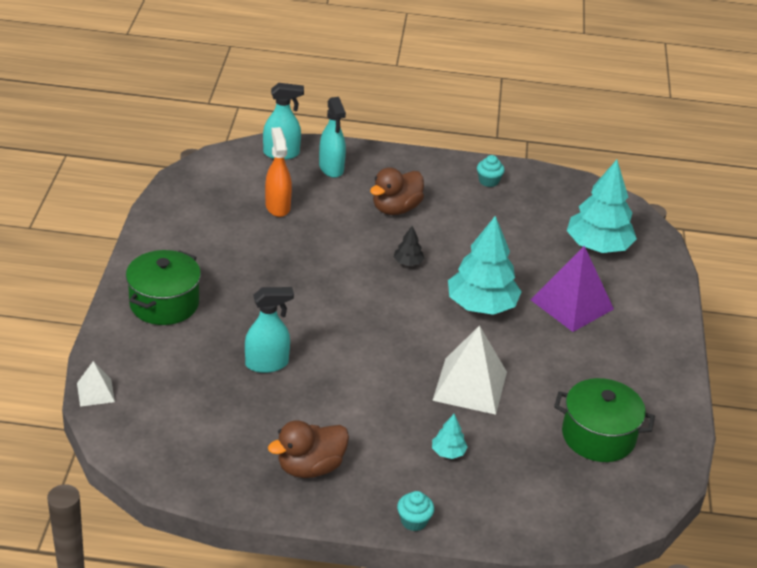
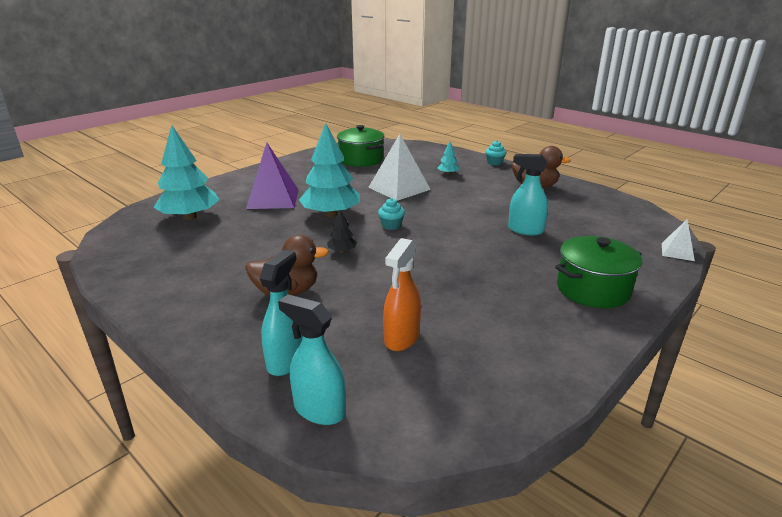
camera: 140 degrees left, 10 degrees down
(488, 181) = (163, 285): turquoise cupcake -> turquoise cupcake (391, 225)

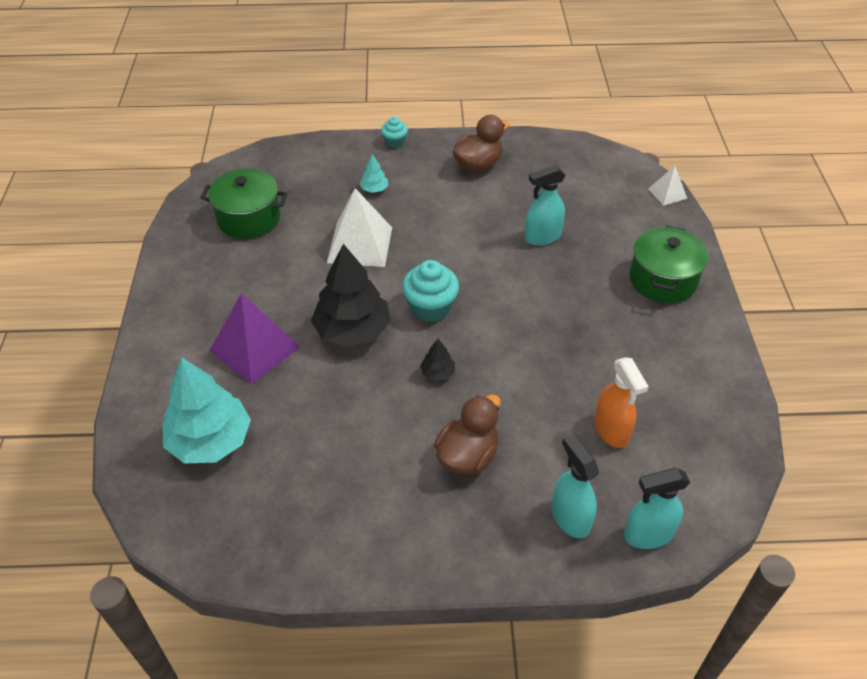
camera: 45 degrees left, 20 degrees up
(331, 214) = (352, 330): turquoise tree -> black tree
(391, 225) = (430, 307): turquoise cupcake -> turquoise cupcake, size x1.74

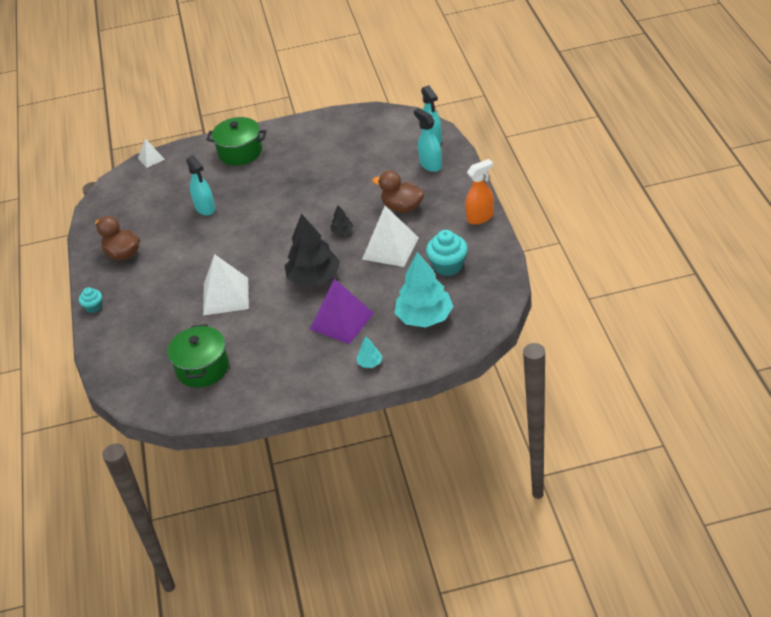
camera: 95 degrees left, 5 degrees down
(374, 189) = (158, 304): turquoise tree -> turquoise tree (370, 363)
(376, 424) = (390, 248): none -> white pyramid
(430, 307) = (285, 246): turquoise cupcake -> turquoise cupcake (448, 266)
(570, 517) = (430, 165): turquoise spray bottle -> turquoise spray bottle turned 90 degrees clockwise
(611, 430) = (368, 158): orange spray bottle -> orange spray bottle (480, 217)

